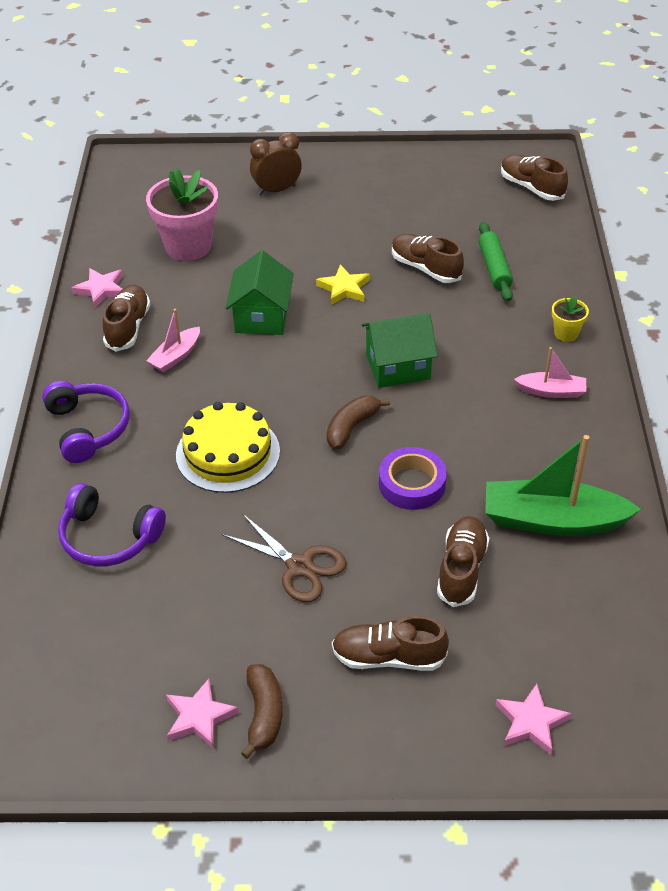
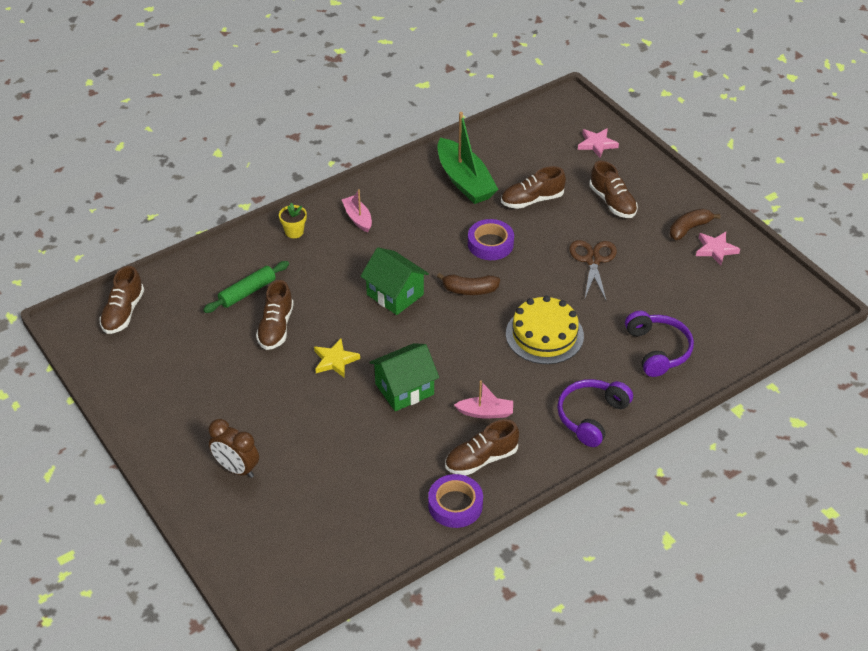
camera: 125 degrees left, 0 degrees up
(101, 289) = (455, 505): pink star -> purple tape
(188, 246) = (358, 483): pink flower pot -> none

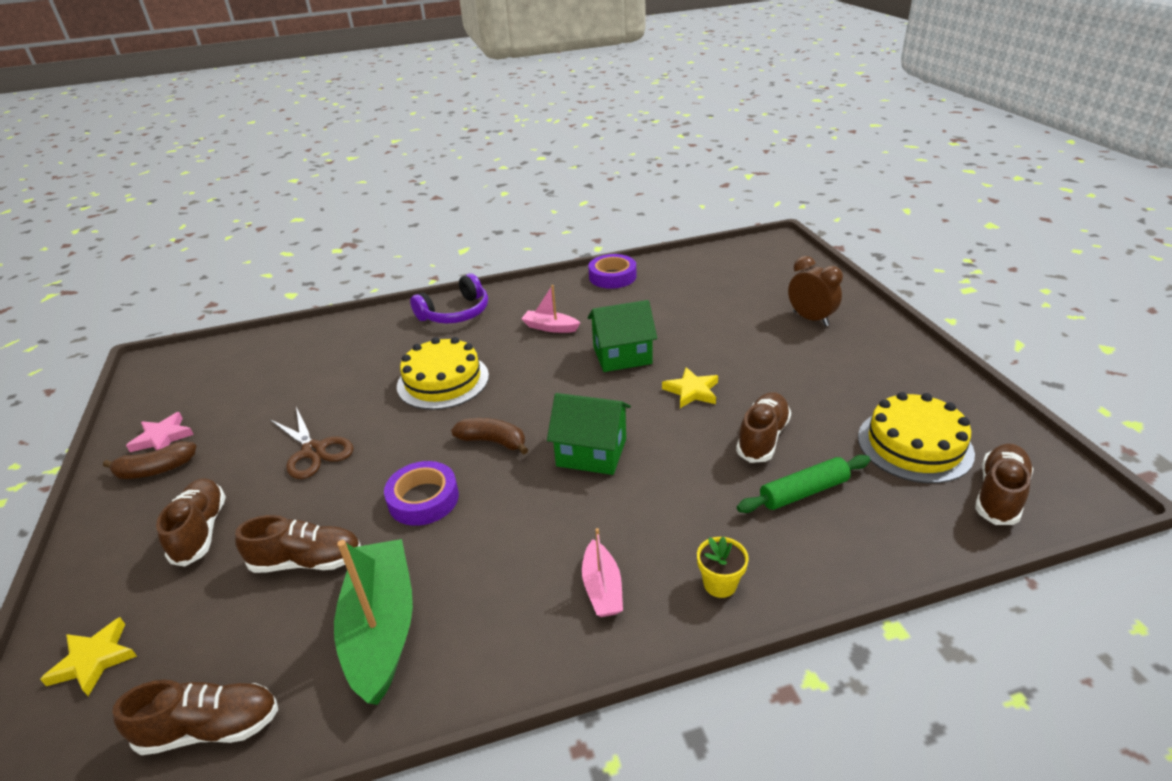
camera: 160 degrees left, 10 degrees down
(168, 341) = (914, 445): none -> yellow cake
(395, 294) = (591, 452): green house -> green house turned 45 degrees counterclockwise
(481, 459) = (574, 298): brown shoe -> brown shoe (211, 728)
(593, 260) = (313, 451): brown scissors -> brown scissors turned 60 degrees counterclockwise
(597, 144) = (94, 660): pink star -> yellow star
(657, 350) = (344, 351): purple headphones -> none

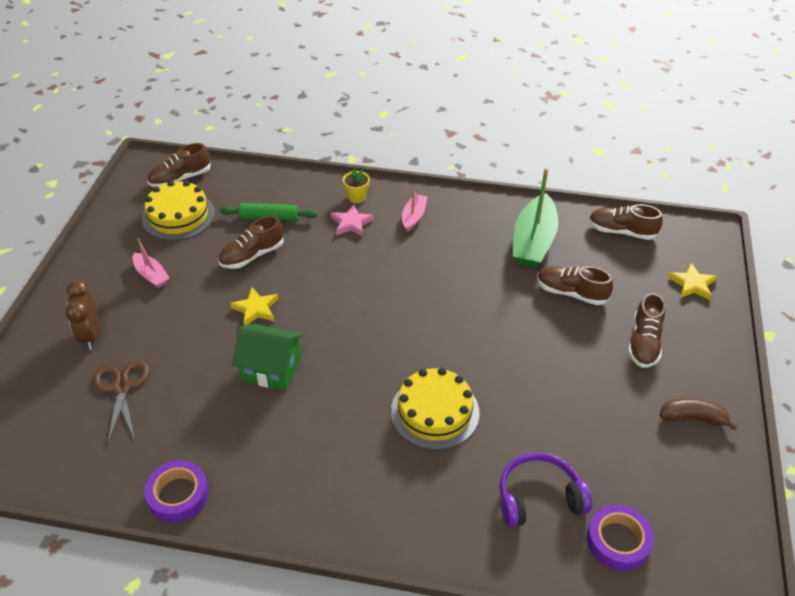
camera: 155 degrees left, 10 degrees up
(162, 437) = (696, 457): pink star -> pink star (351, 223)
(313, 451) = (561, 380): brown scissors -> brown scissors (121, 388)
(423, 499) = (489, 304): purple tape -> purple tape (618, 541)
(455, 313) = (379, 517): purple headphones -> purple headphones (539, 497)
(493, 441) = (423, 329): brown banana -> none
(550, 327) = (302, 438): pink boat -> pink boat (151, 275)
(591, 452) = (363, 291): green house -> none

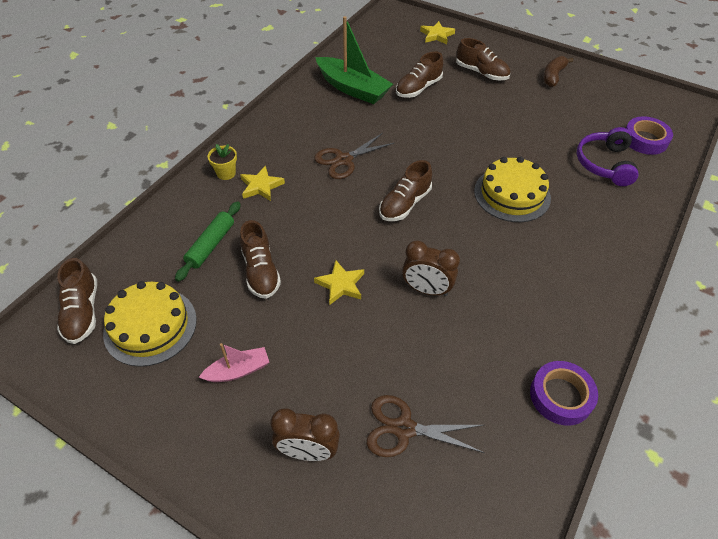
camera: 70 degrees left, 5 degrees up
(271, 369) = (426, 289): green house -> brown clock
(351, 223) = (261, 186): pink star -> yellow star
(413, 217) = (279, 144): pink boat -> none
(416, 266) = (343, 160): none -> brown scissors
(621, 231) = (367, 45): brown shoe -> brown shoe (404, 204)

